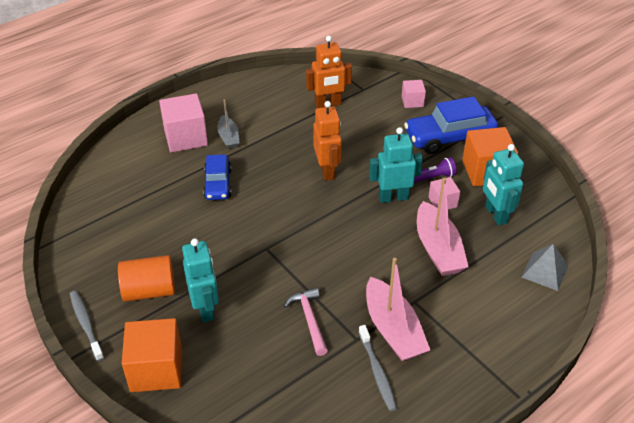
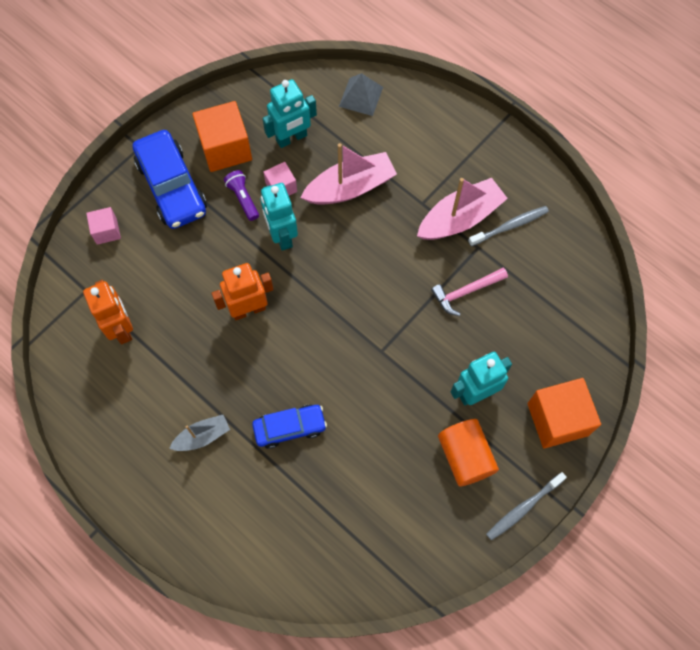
camera: 100 degrees left, 25 degrees up
(185, 137) = (209, 491): pink cube -> none

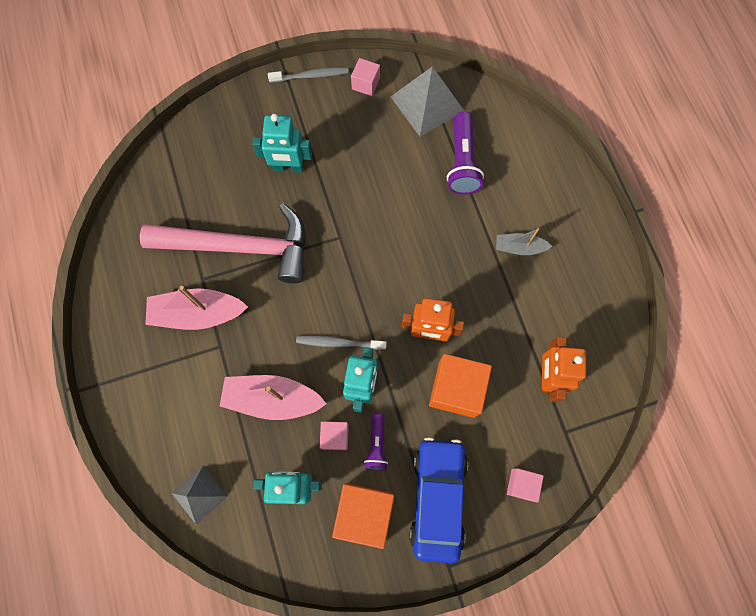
camera: 150 degrees left, 5 degrees up
(290, 428) = (447, 217): blue car -> none
(306, 498) = (462, 162): none -> purple flashlight
(380, 547) = (427, 103): none -> grey pyramid
(460, 533) = (365, 84): none -> pink cube
(465, 456) = (328, 128): orange cylinder -> none
(466, 292) = (240, 247): pink hammer -> pink hammer, size x2.23
(510, 226) = (162, 282): grey toothbrush -> grey toothbrush (339, 343)
(557, 419) = (243, 117): orange cube -> orange cube (456, 389)

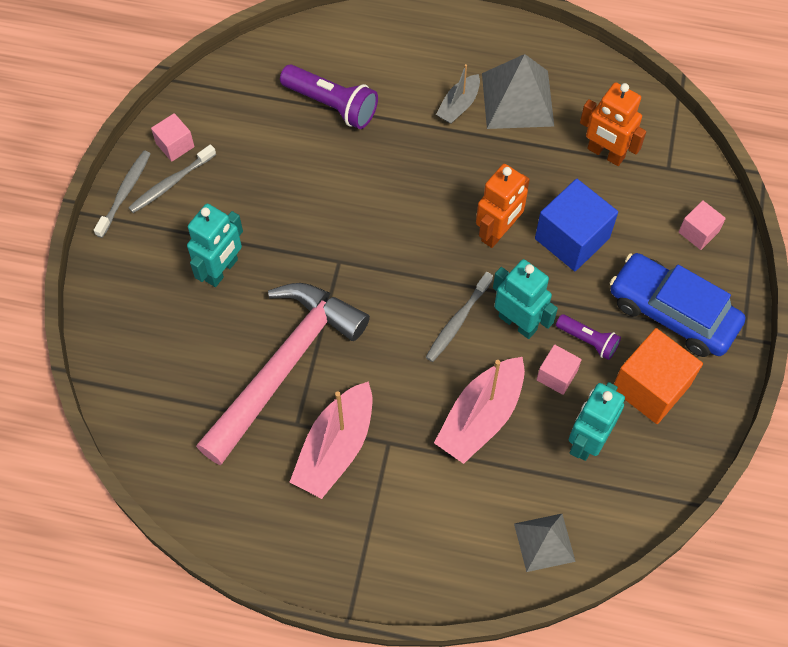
camera: 60 degrees left, 10 degrees down
(335, 98) = (171, 183): none -> grey toothbrush
(427, 103) = (242, 101): grey pyramid -> grey pyramid (517, 99)
(456, 389) = (572, 238): orange cube -> blue cube

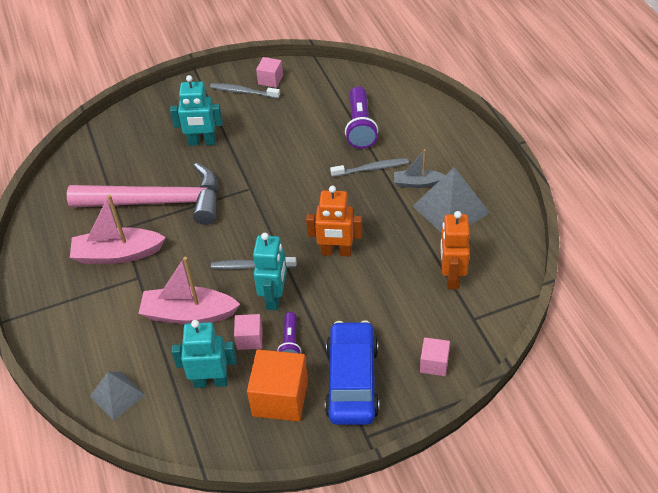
camera: 60 degrees right, 15 degrees down
(125, 193) = (221, 78): grey toothbrush -> grey toothbrush (372, 168)
(572, 238) = (365, 293): blue cube -> none

